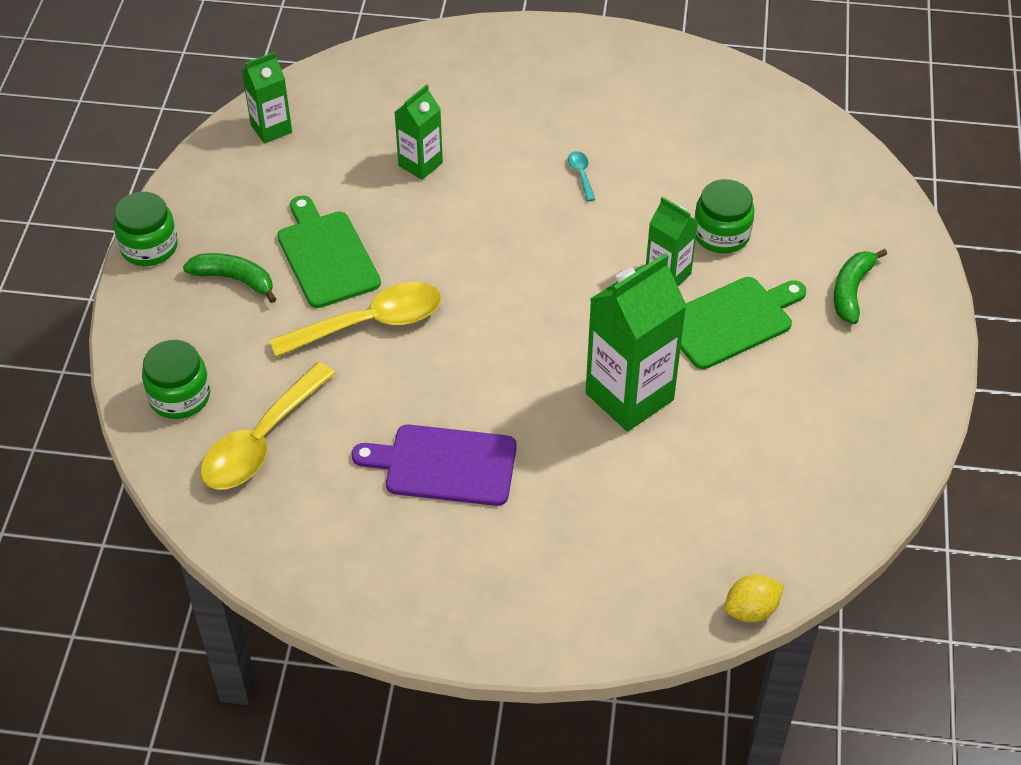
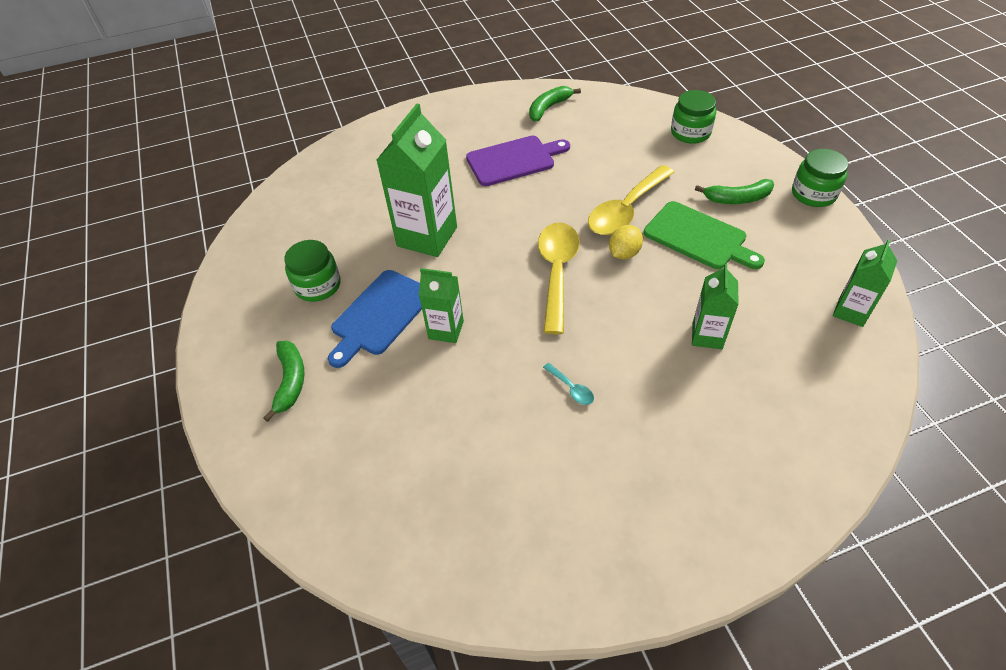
camera: 155 degrees right, 0 degrees up
(261, 441) = (623, 132): yellow spoon -> yellow spoon (557, 272)
(320, 543) = (548, 108): none -> green banana
(721, 234) = (420, 385): green jar -> green jar (318, 285)
(731, 321) = (380, 315): green cutting board -> blue cutting board
(751, 610) = (303, 164): yellow lemon -> yellow lemon (624, 253)

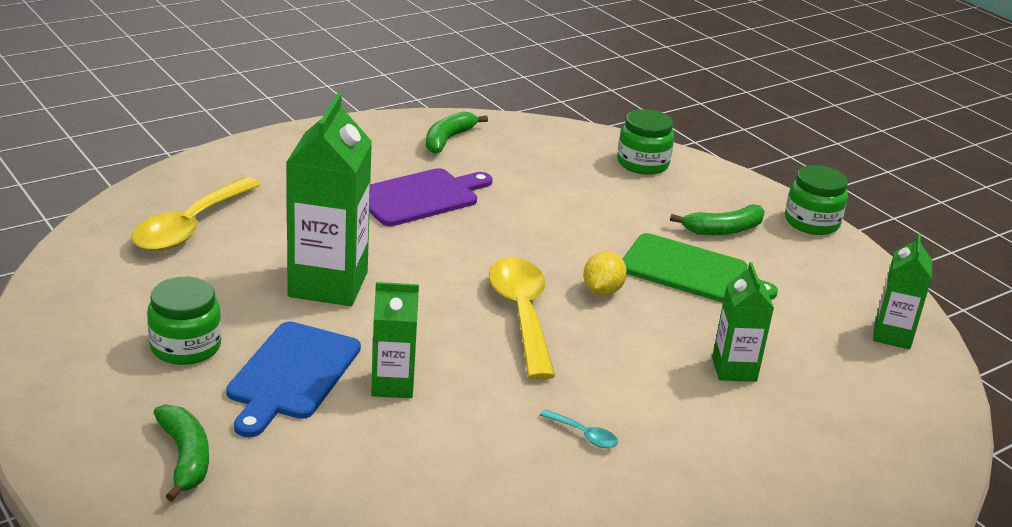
camera: 20 degrees left, 20 degrees down
(626, 210) = (589, 246): yellow spoon -> yellow spoon (190, 227)

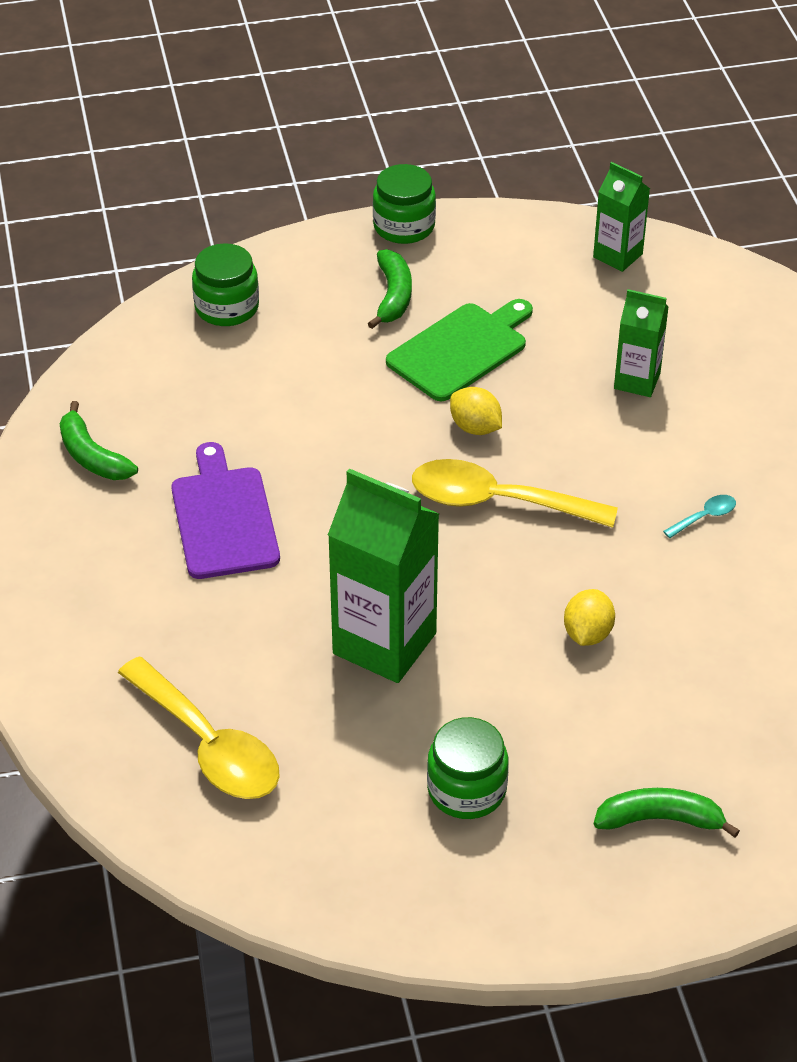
camera: 65 degrees left, 15 degrees up
(291, 374) = (546, 709): blue cutting board -> none
(392, 385) = (587, 634): green carton -> yellow lemon

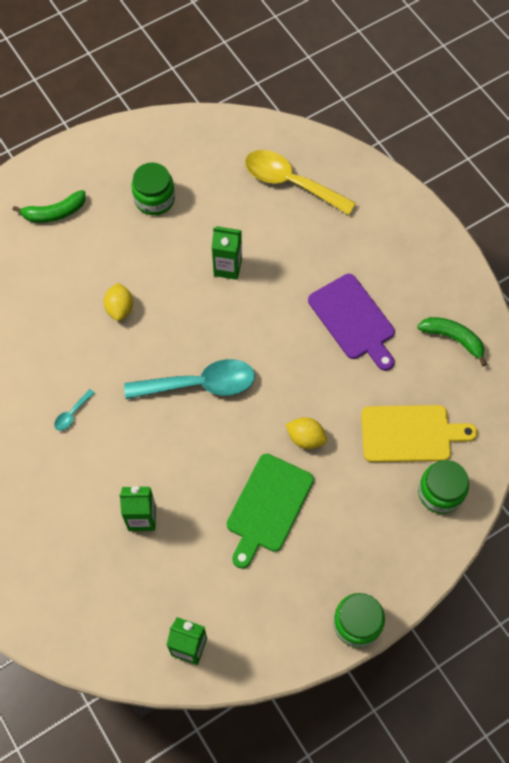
camera: 160 degrees right, 20 degrees up
(226, 371) = (410, 434): none -> yellow cutting board
(384, 643) = (227, 267): green carton -> green carton, size x0.56
(393, 296) = (334, 544): green banana -> none
(475, 427) = (234, 439): yellow lemon -> yellow lemon (305, 438)
(497, 502) = (200, 384): yellow spoon -> turquoise spoon

